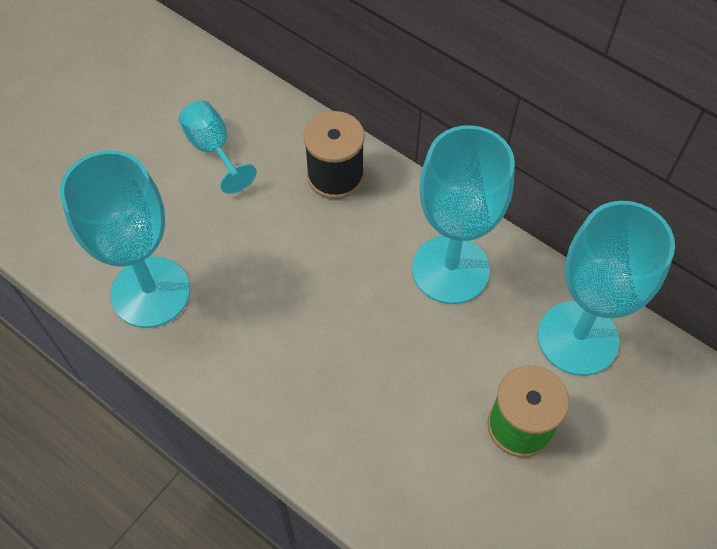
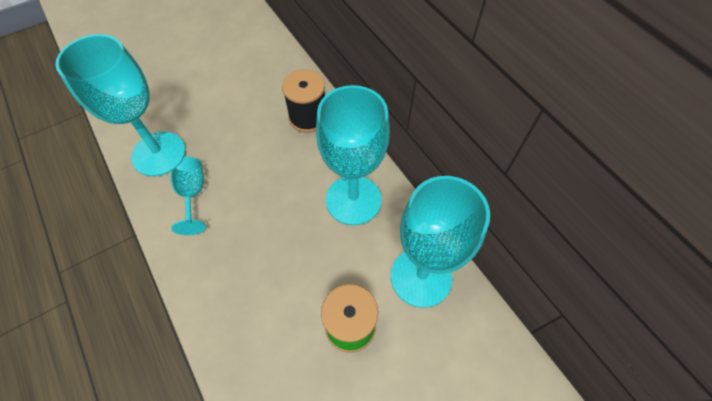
camera: 20 degrees right, 0 degrees up
(213, 149) = (242, 80): turquoise goblet -> turquoise goblet (192, 194)

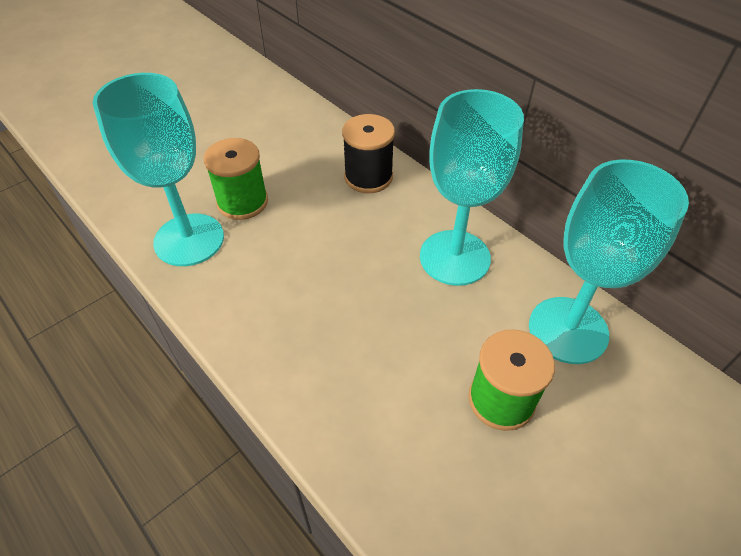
camera: 10 degrees left, 10 degrees down
(192, 194) = (247, 279): turquoise goblet -> none
(206, 126) = (242, 202): none -> green spool

